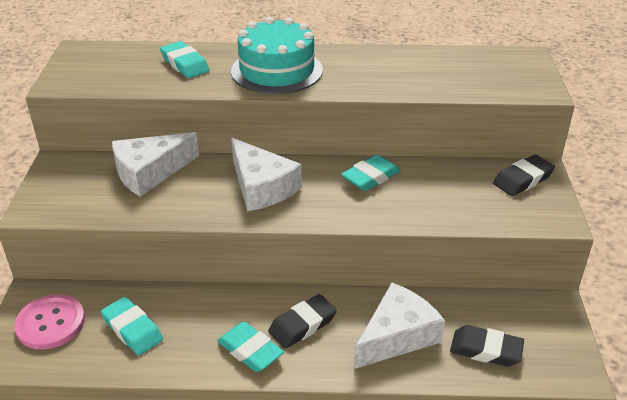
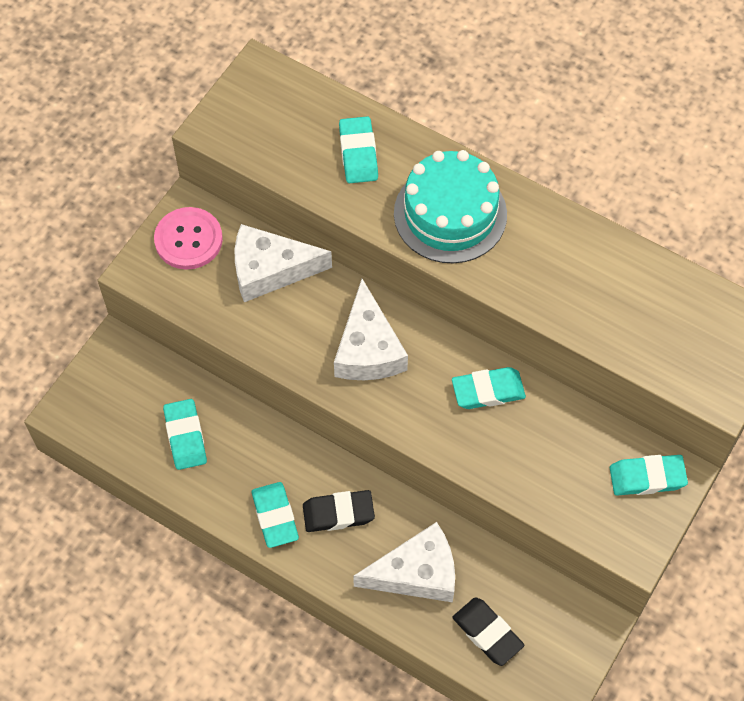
camera: 30 degrees right, 25 degrees up
(50, 323) = (119, 391): pink button -> pink button (188, 240)
(523, 179) = (647, 477): black eraser -> turquoise eraser

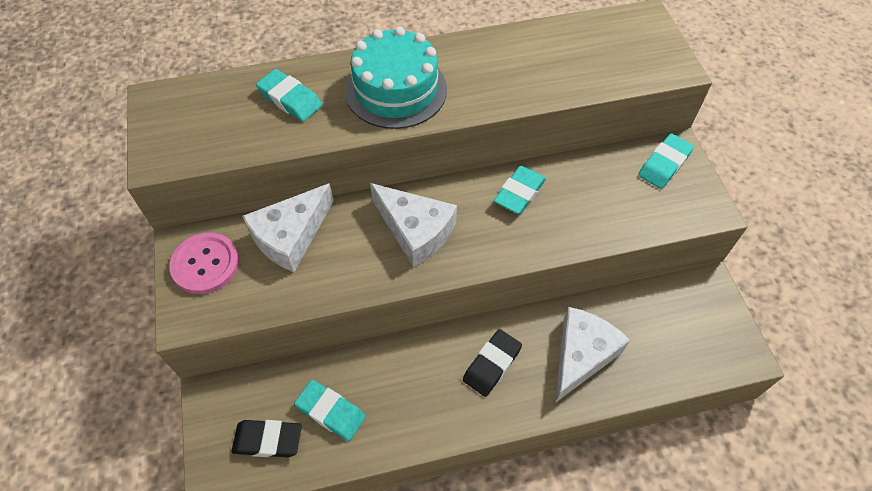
camera: 45 degrees left, 5 degrees down
(275, 517) = (453, 407): turquoise eraser -> none
(487, 633) = (663, 351): black eraser -> black eraser (268, 440)

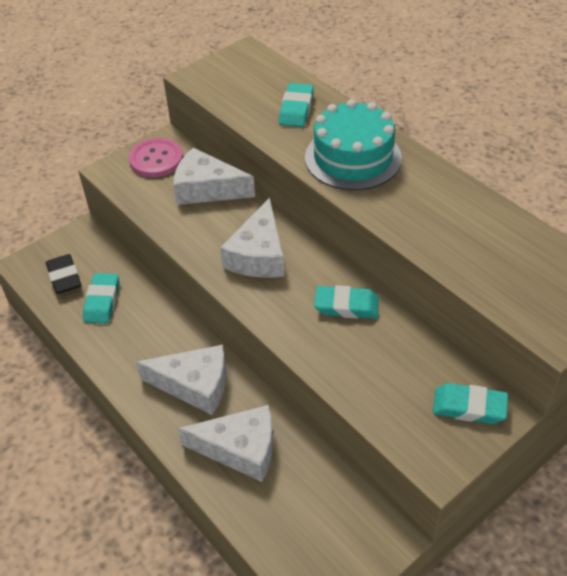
camera: 65 degrees right, 10 degrees down
(492, 364) = (194, 385): black eraser -> white cheese

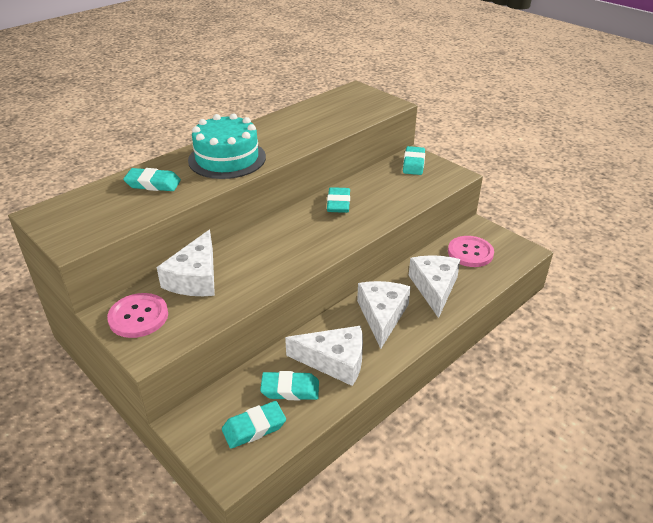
camera: 95 degrees left, 10 degrees down
(64, 277) = (254, 428): black eraser -> turquoise eraser
(258, 255) = (285, 244): white cheese -> white cheese (334, 361)
(318, 510) = (470, 253): none -> pink button

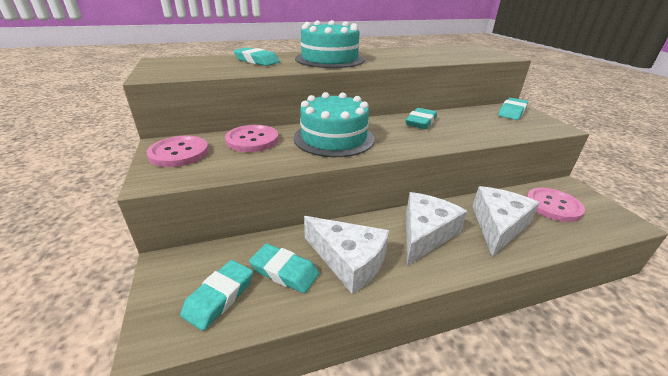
camera: 25 degrees right, 5 degrees down
(195, 278) = (252, 140): white cheese -> pink button
(254, 428) = (219, 297): turquoise eraser -> turquoise eraser turned 60 degrees counterclockwise
(271, 250) = (334, 138): none -> turquoise cake

